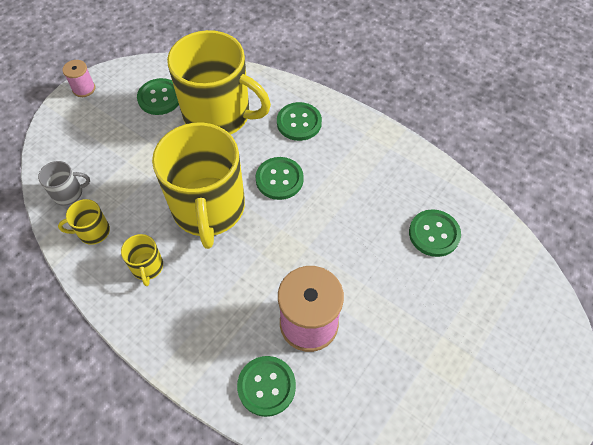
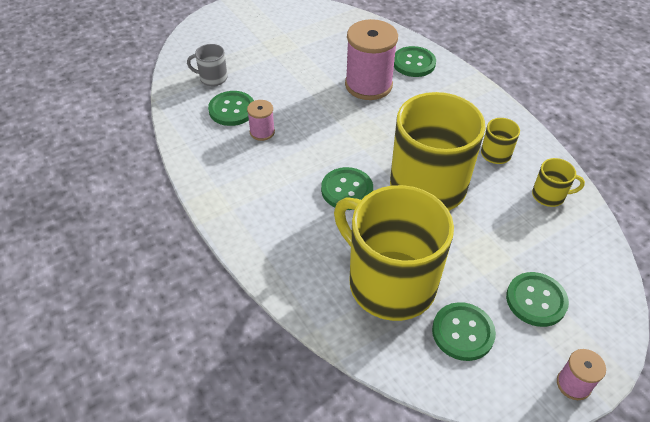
camera: 160 degrees left, 10 degrees down
(68, 193) = (579, 240): grey mug -> grey mug (212, 78)
(299, 122) = (297, 243): green button -> green button (536, 300)
(387, 216) = (262, 132): none -> pink spool

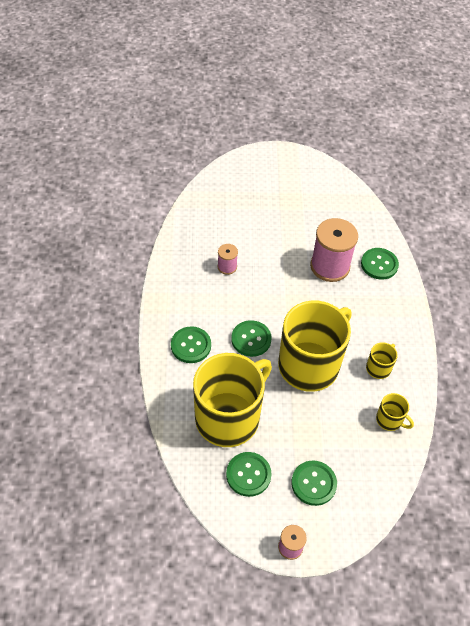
camera: 30 degrees right, 5 degrees up
(212, 78) = (224, 207): grey mug -> none
(232, 110) = (219, 239): green button -> green button (191, 345)
(390, 283) = (229, 417): yellow mug -> yellow mug turned 60 degrees clockwise

